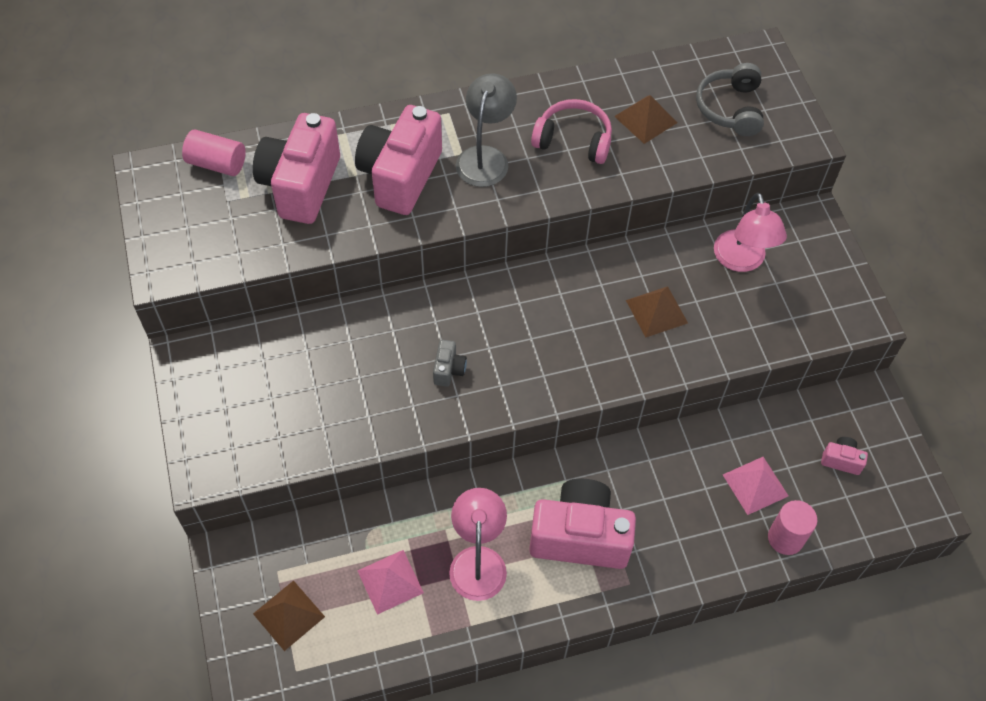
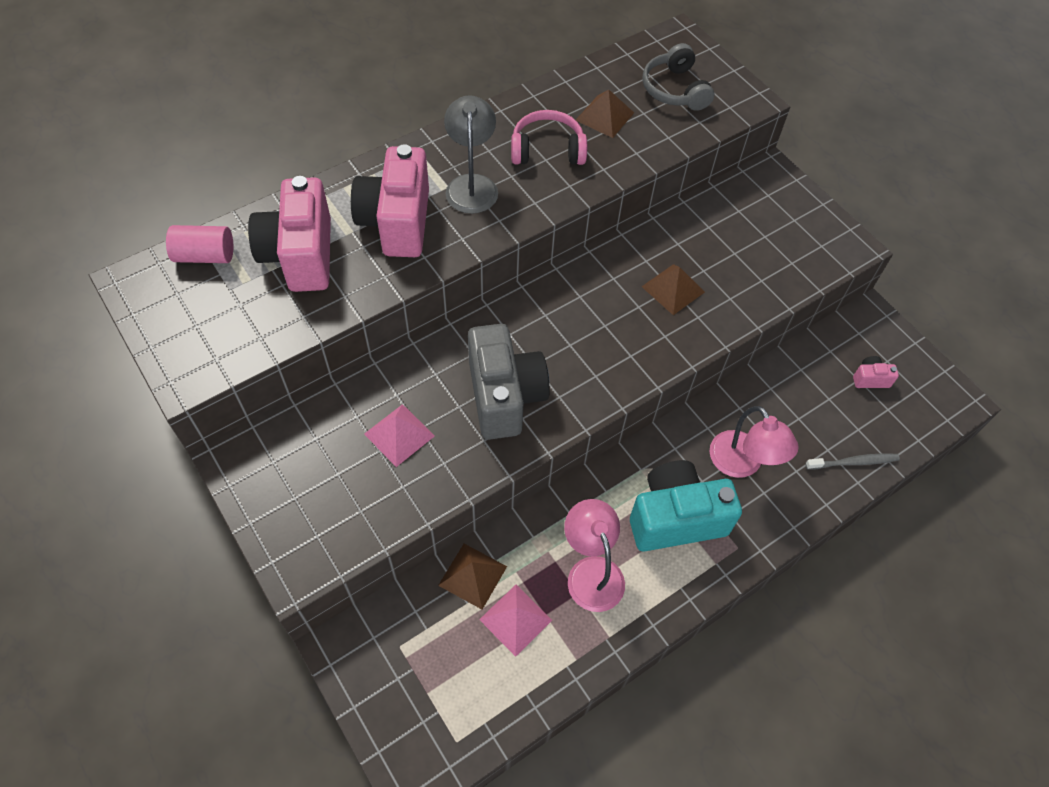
camera: 20 degrees left, 0 degrees up
(289, 615) = (428, 687): brown pyramid -> brown pyramid (473, 575)
(448, 370) = (504, 396): grey camera -> grey camera, size x2.39
(580, 537) = (675, 518): pink camera -> turquoise camera
(742, 261) = (727, 225): pink lamp -> pink lamp (742, 464)
(755, 485) = (808, 423): pink pyramid -> pink pyramid (399, 434)
(785, 538) = (854, 462): pink cylinder -> grey toothbrush

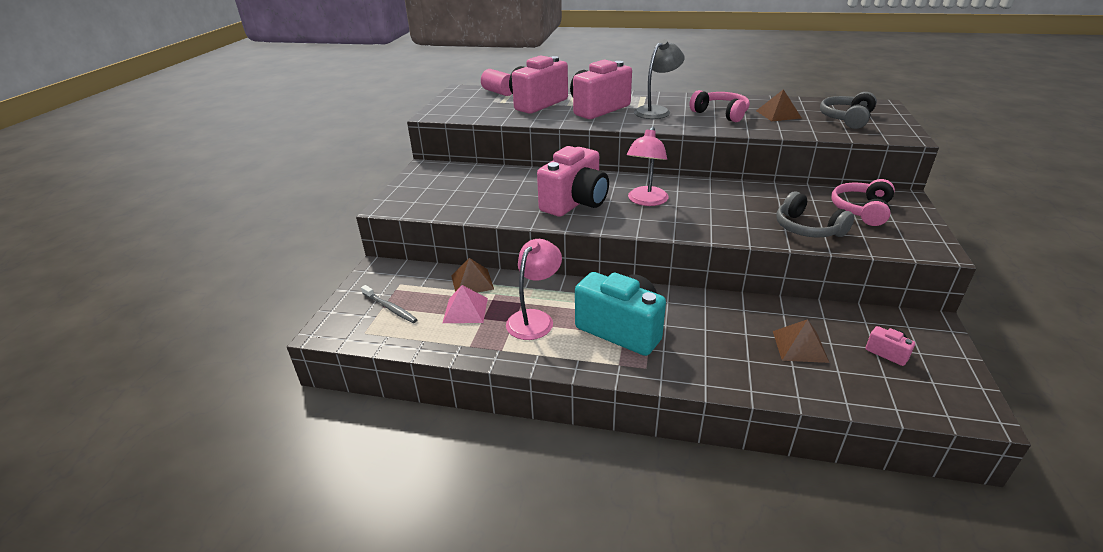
camera: 50 degrees right, 25 degrees down
(399, 434) = (502, 191): pink pyramid -> none
(504, 396) = (575, 203): grey camera -> pink camera
(673, 289) = (746, 211): brown pyramid -> brown pyramid (800, 346)
(742, 464) = (707, 334): pink lamp -> pink lamp (646, 201)
(744, 283) = (807, 228): none -> grey headphones
(760, 219) = (862, 210): none -> pink headphones
(854, 462) = (809, 384): grey toothbrush -> grey toothbrush (390, 308)

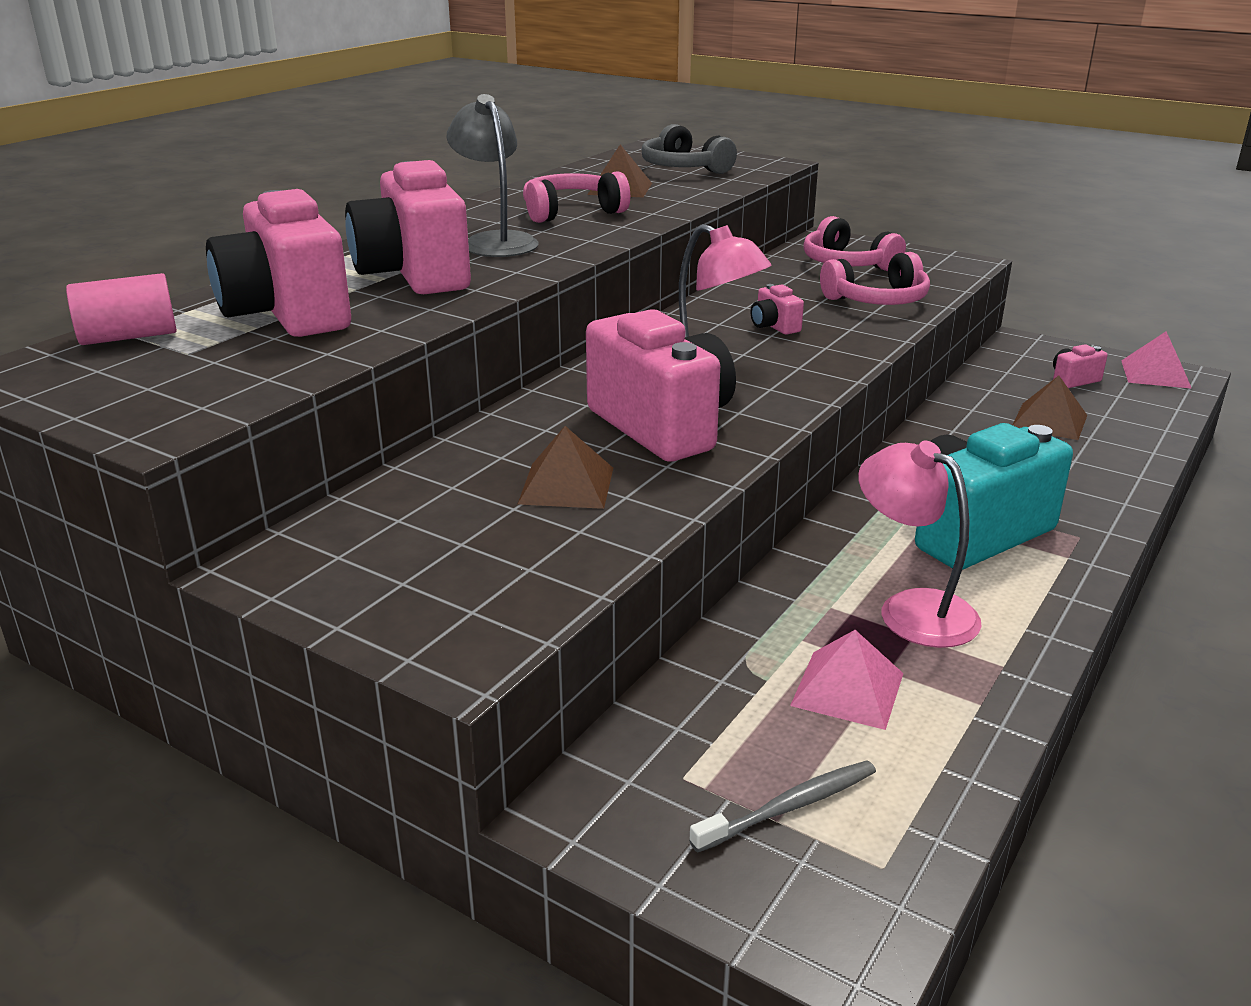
camera: 70 degrees left, 5 degrees down
(472, 282) = (739, 662): brown pyramid -> brown pyramid (566, 485)
(723, 206) = (774, 326): none -> pink camera
(807, 228) = (877, 300): grey headphones -> pink headphones
(958, 395) = (1155, 374): none -> pink pyramid

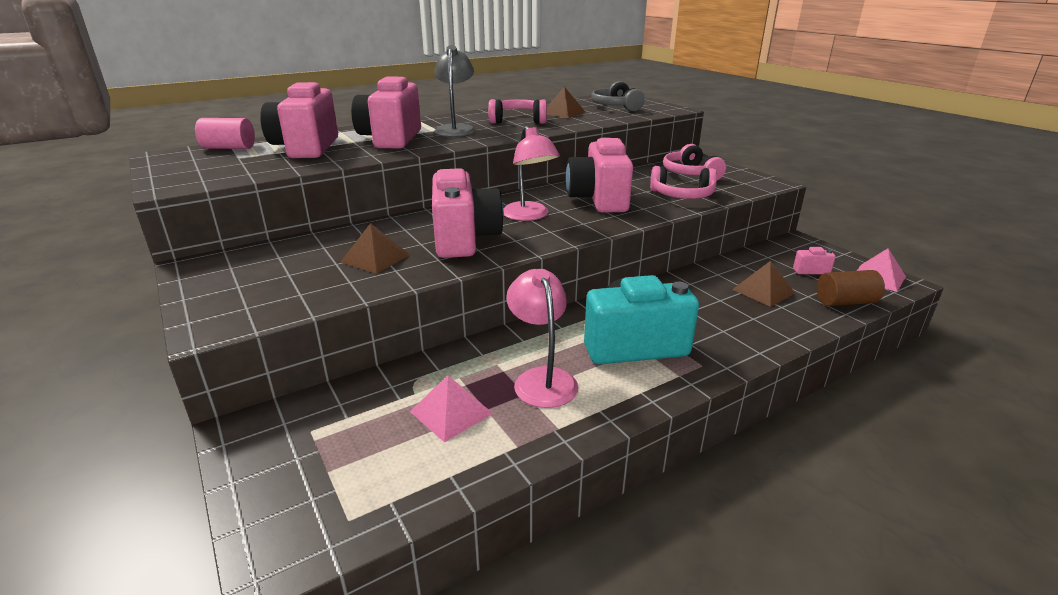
camera: 25 degrees right, 0 degrees up
(774, 326) = (599, 200): pink camera -> pink camera, size x2.39
(790, 806) = (342, 466): grey toothbrush -> none
(1152, 414) = (845, 302): none -> brown cylinder

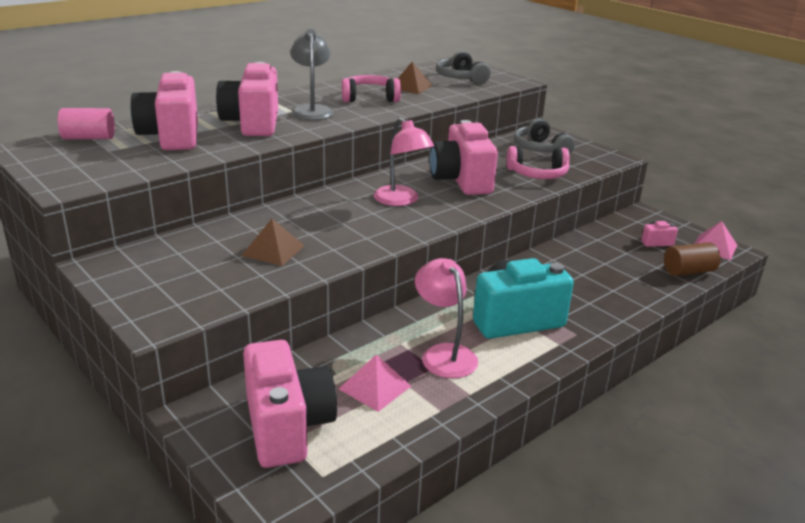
camera: 10 degrees left, 0 degrees up
(464, 239) = (349, 227): pink camera -> pink camera (287, 427)
(690, 173) = (540, 149): pink headphones -> grey headphones
(763, 291) = (618, 264): brown pyramid -> none

